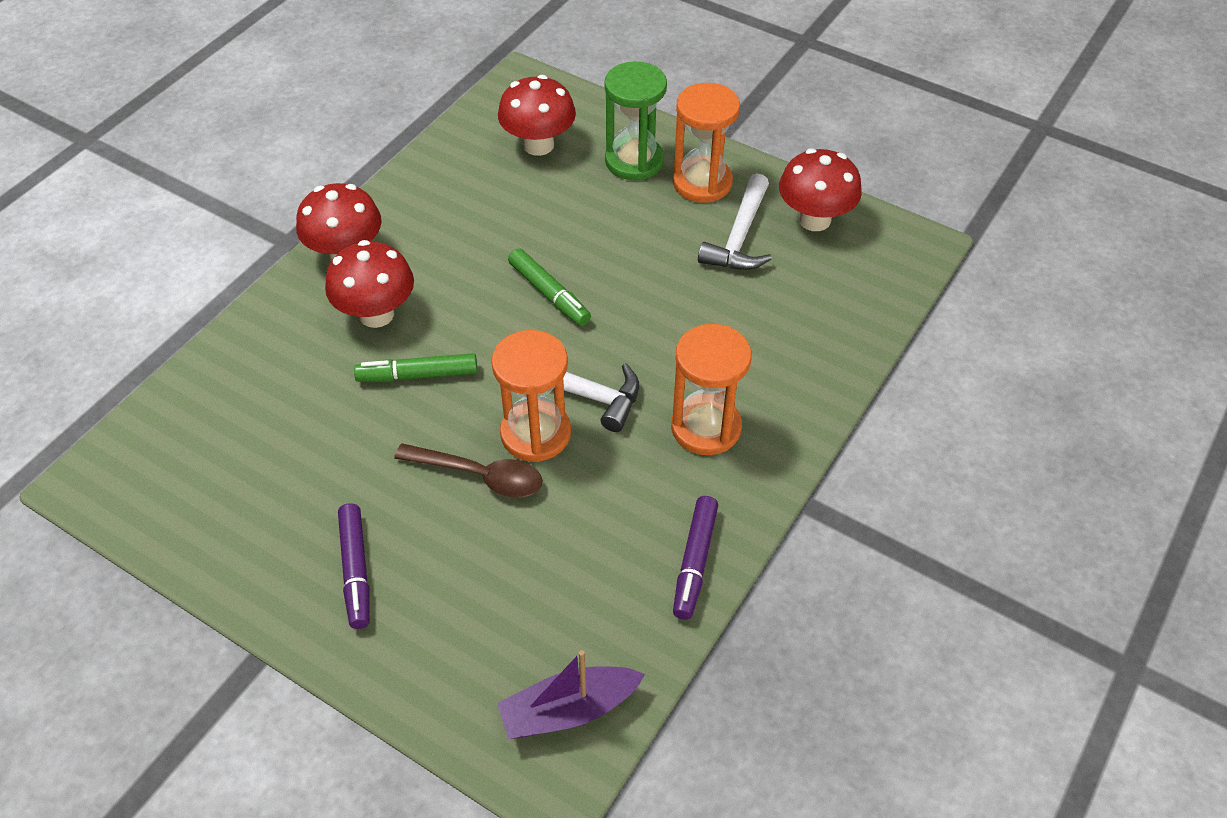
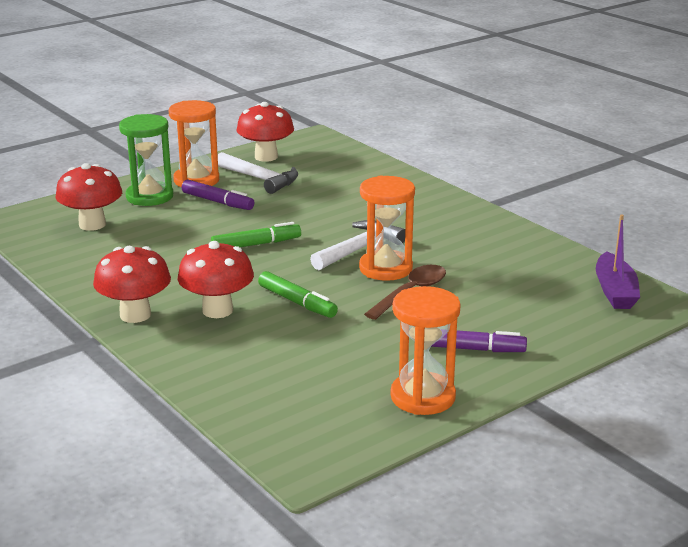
camera: 70 degrees left, 25 degrees down
(418, 375) = (297, 302): green marker -> green marker turned 60 degrees counterclockwise
(694, 562) = (521, 238): purple marker -> purple marker (217, 202)
(706, 427) = (417, 217): orange hourglass -> orange hourglass (423, 397)

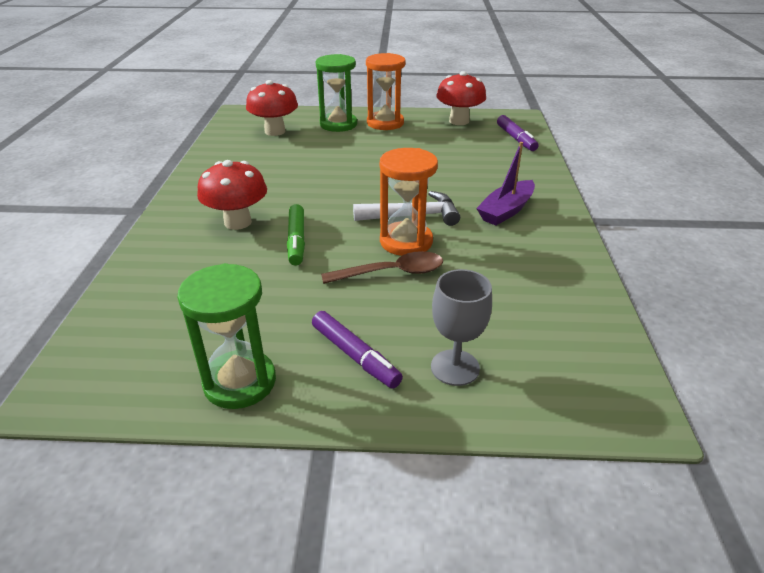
camera: 40 degrees right, 10 degrees up
(135, 315) = (188, 203): red mushroom -> none
(217, 202) = (373, 142): purple marker -> purple marker (516, 138)
(256, 244) = (346, 182): green marker -> none
(260, 179) = (429, 136): white hammer -> none
(423, 397) = (240, 382): orange hourglass -> green hourglass
(540, 326) = (455, 367): none -> grey goblet
(615, 291) = (593, 369): purple boat -> purple boat (506, 211)

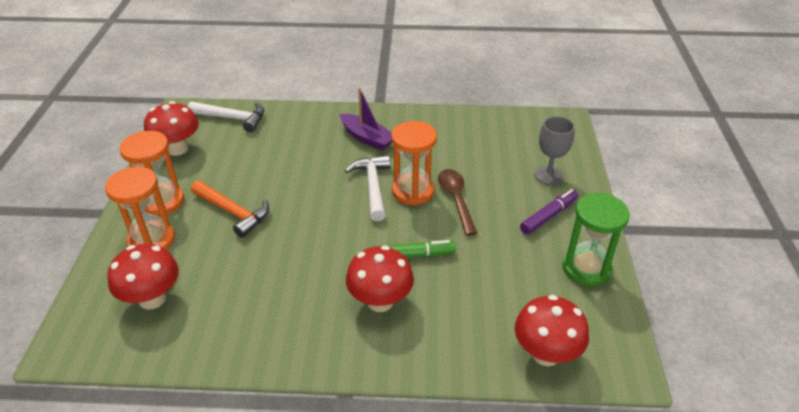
camera: 90 degrees left, 5 degrees up
(119, 325) = (545, 354): none -> red mushroom
(338, 124) = (151, 240): green hourglass -> orange hourglass
(370, 150) = (233, 212): none -> orange hammer
(516, 138) = (233, 118): purple marker -> white hammer

